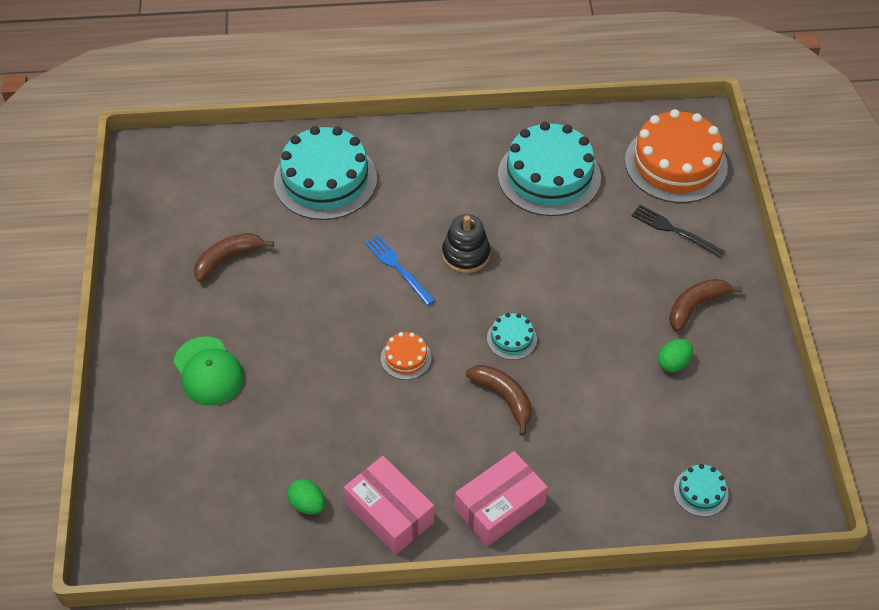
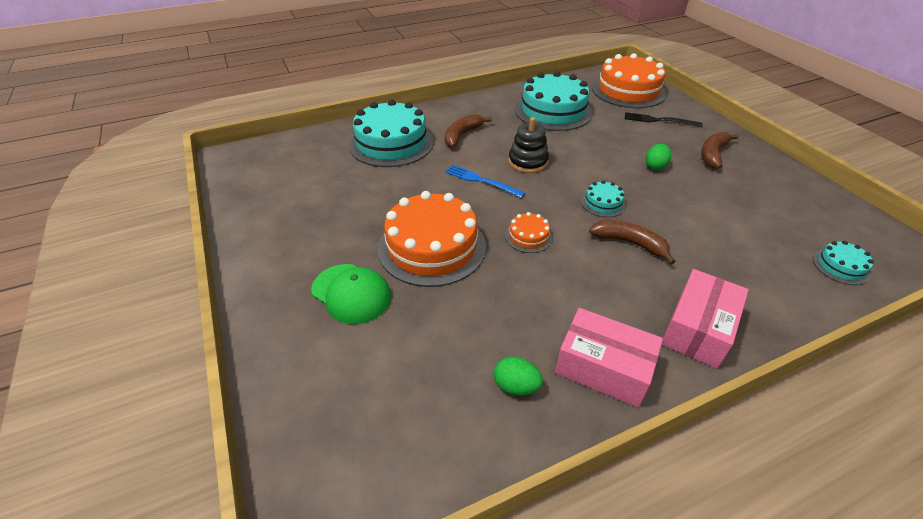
camera: 20 degrees left, 10 degrees down
(228, 259) = (333, 206): brown banana -> brown banana (462, 135)
(304, 341) = (432, 247): none -> orange cake
(673, 363) = (731, 189): green egg -> green egg (655, 166)

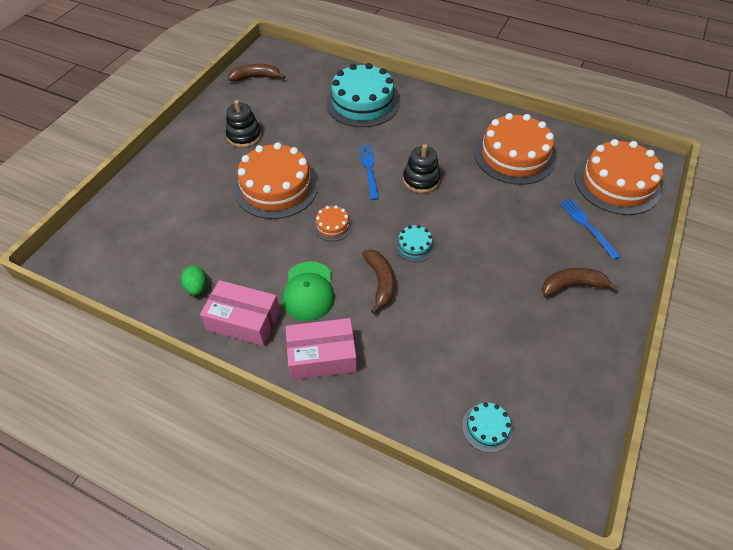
camera: 50 degrees right, 10 degrees up
(326, 232) = (244, 136): none -> black stacking toy
(351, 293) = (206, 179): green cap -> green cap (308, 291)
(462, 135) = (414, 128): brown banana -> brown banana (256, 77)
(553, 111) = (514, 156): turquoise cake -> orange cake
(603, 367) = (244, 320): pink box -> pink box turned 60 degrees counterclockwise
(655, 166) = (504, 255): green egg -> none
(659, 120) = (587, 226): black fork -> blue fork

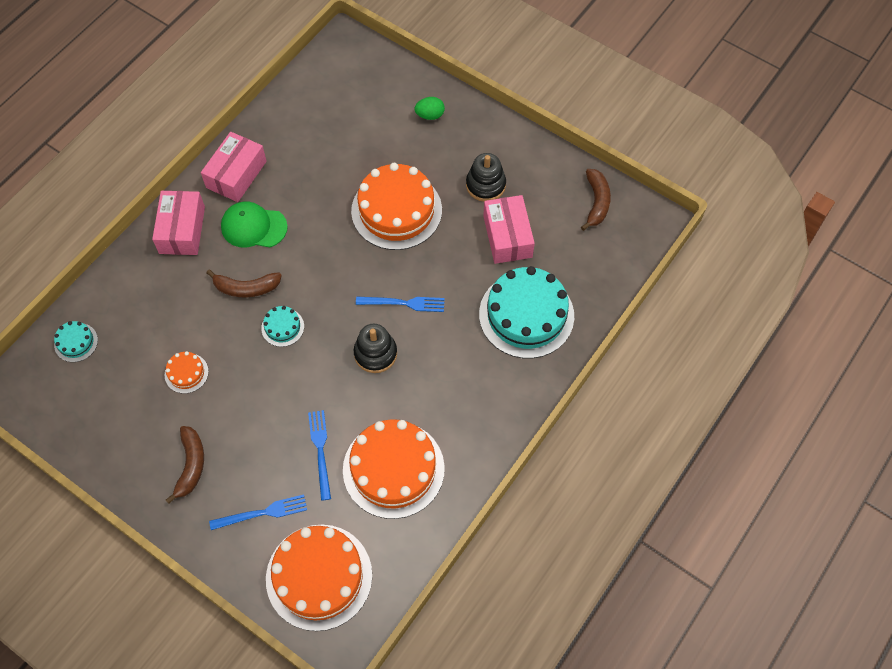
camera: 100 degrees right, 10 degrees up
(197, 287) = (283, 140): green egg -> green egg (430, 115)
(294, 119) = (507, 236): none -> pink box
(332, 226) = (329, 256): orange cake -> orange cake (186, 373)
(519, 199) = (320, 451): none -> blue fork

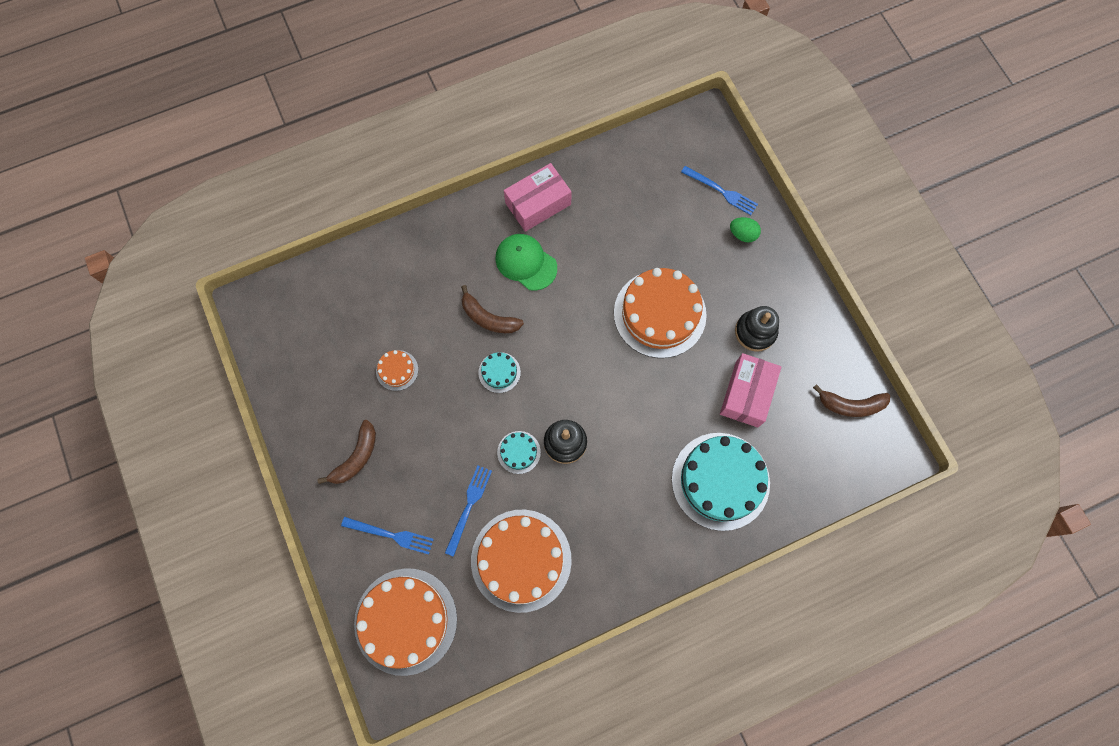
camera: 30 degrees right, 10 degrees up
(76, 342) = (323, 291): turquoise cake -> turquoise cake (519, 452)
(182, 230) = (464, 233): pink box -> none
(403, 303) = (616, 408): blue fork -> blue fork (721, 191)
(596, 202) = (850, 405): brown banana -> brown banana turned 60 degrees clockwise

